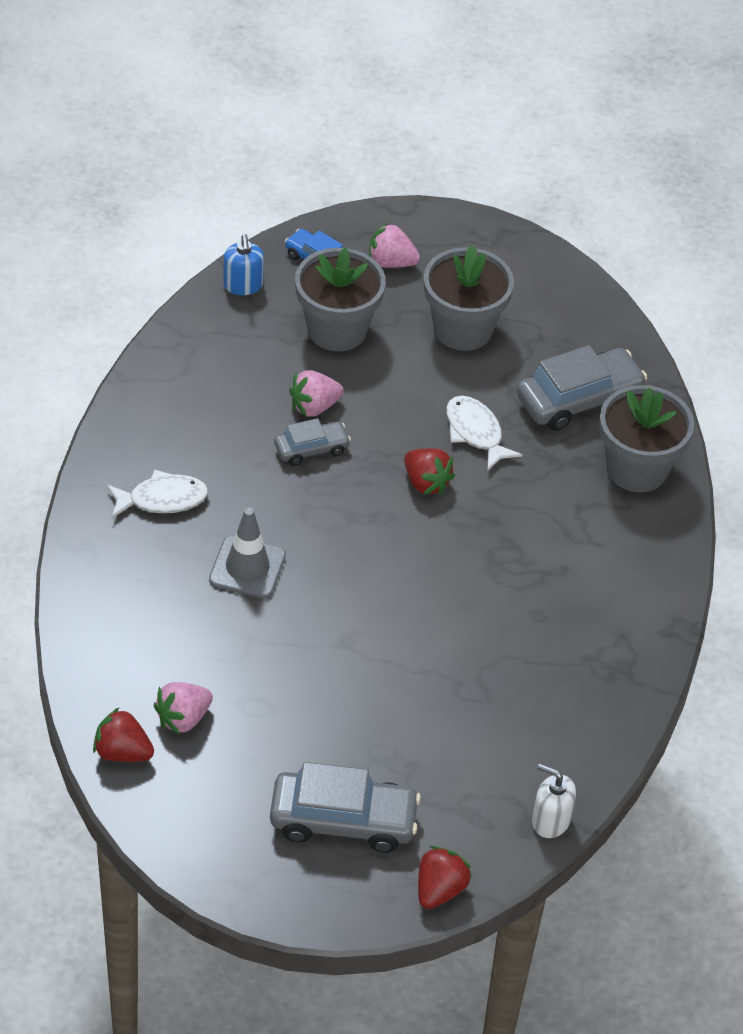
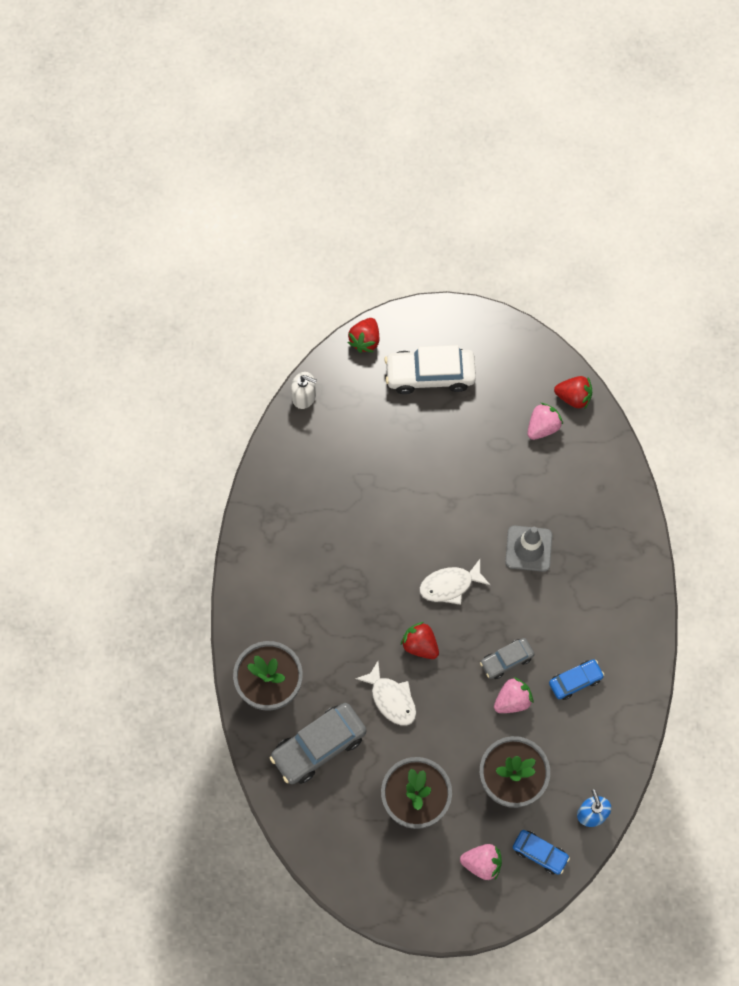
camera: 175 degrees right, 20 degrees up
(162, 499) = (599, 595): white fish -> white fish (450, 585)
(224, 414) = (575, 681): none -> blue car
(343, 820) = (430, 375): grey car -> white car

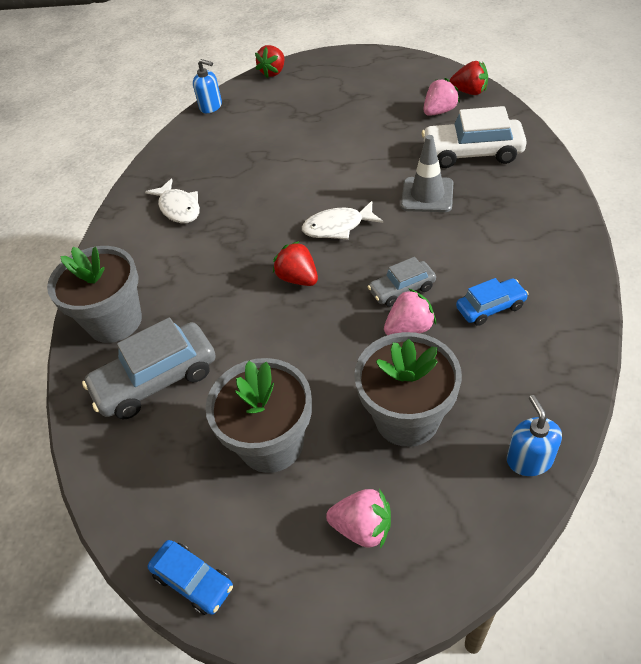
camera: 10 degrees right, 20 degrees down
(304, 397) = (211, 106): white soap dispenser -> blue soap dispenser
(391, 699) = (256, 329): white fish -> white fish (178, 208)
(430, 375) = (330, 87): white car -> white car (472, 153)
(540, 853) = (453, 514): blue car -> blue car (193, 581)

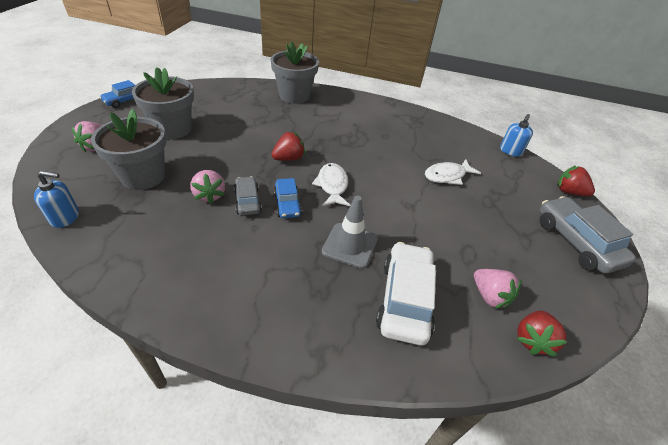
camera: 90 degrees right, 5 degrees down
(156, 380) = (243, 103): grey car -> grey car (575, 242)
(178, 208) = (384, 124): white fish -> white fish (447, 176)
(490, 307) = (197, 242): blue car -> blue car (287, 204)

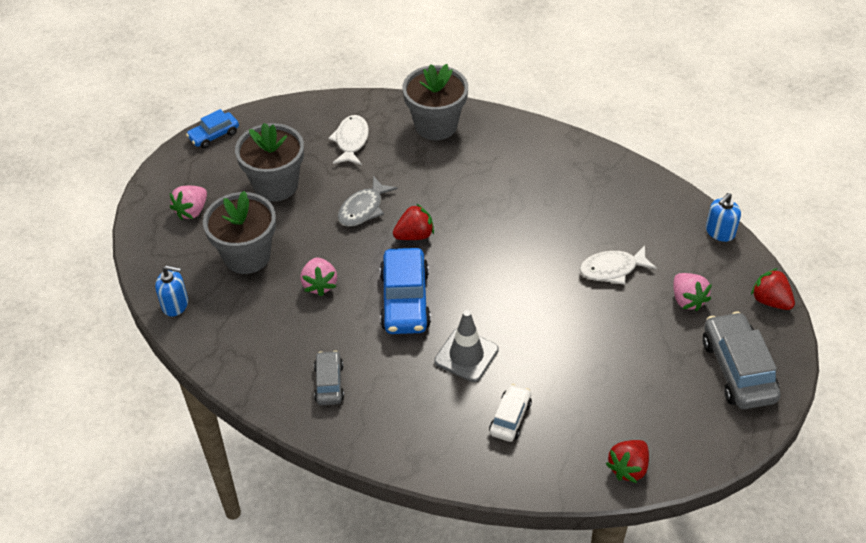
camera: 15 degrees right, 5 degrees up
(245, 142) = (363, 209): none -> grey fish
(247, 201) = (361, 294): grey car -> grey car (329, 383)
(287, 204) = (405, 300): blue car -> blue car, size x1.77
(332, 185) = (461, 277): white fish -> white fish (351, 141)
(404, 299) = (510, 418): white car -> white car, size x0.56
(489, 296) = (602, 422): pink strawberry -> pink strawberry (687, 300)

